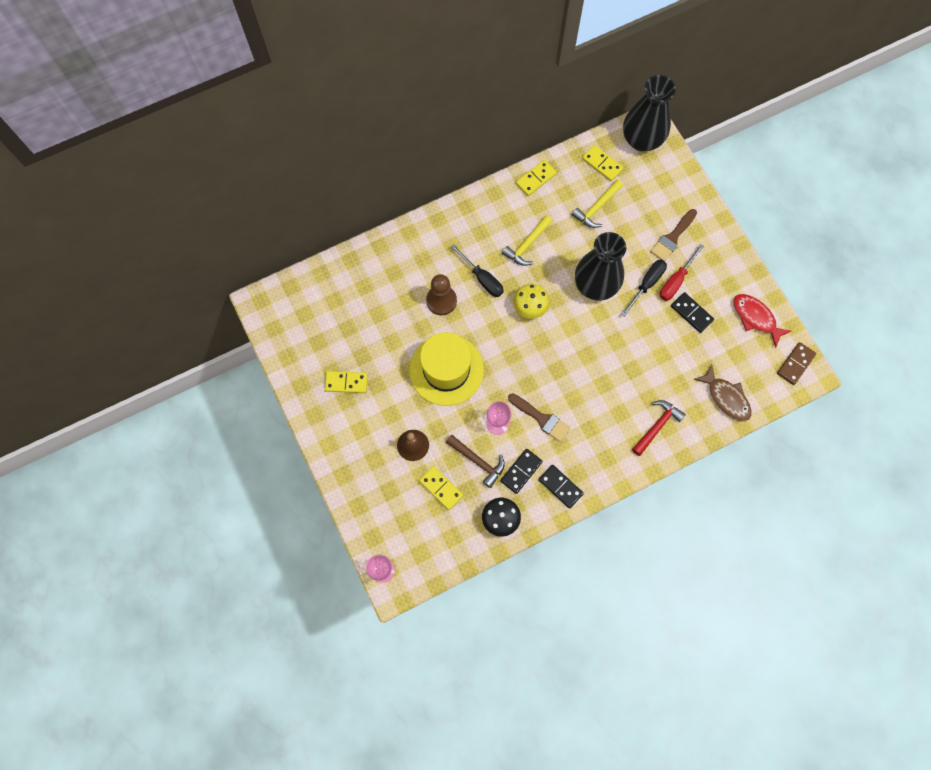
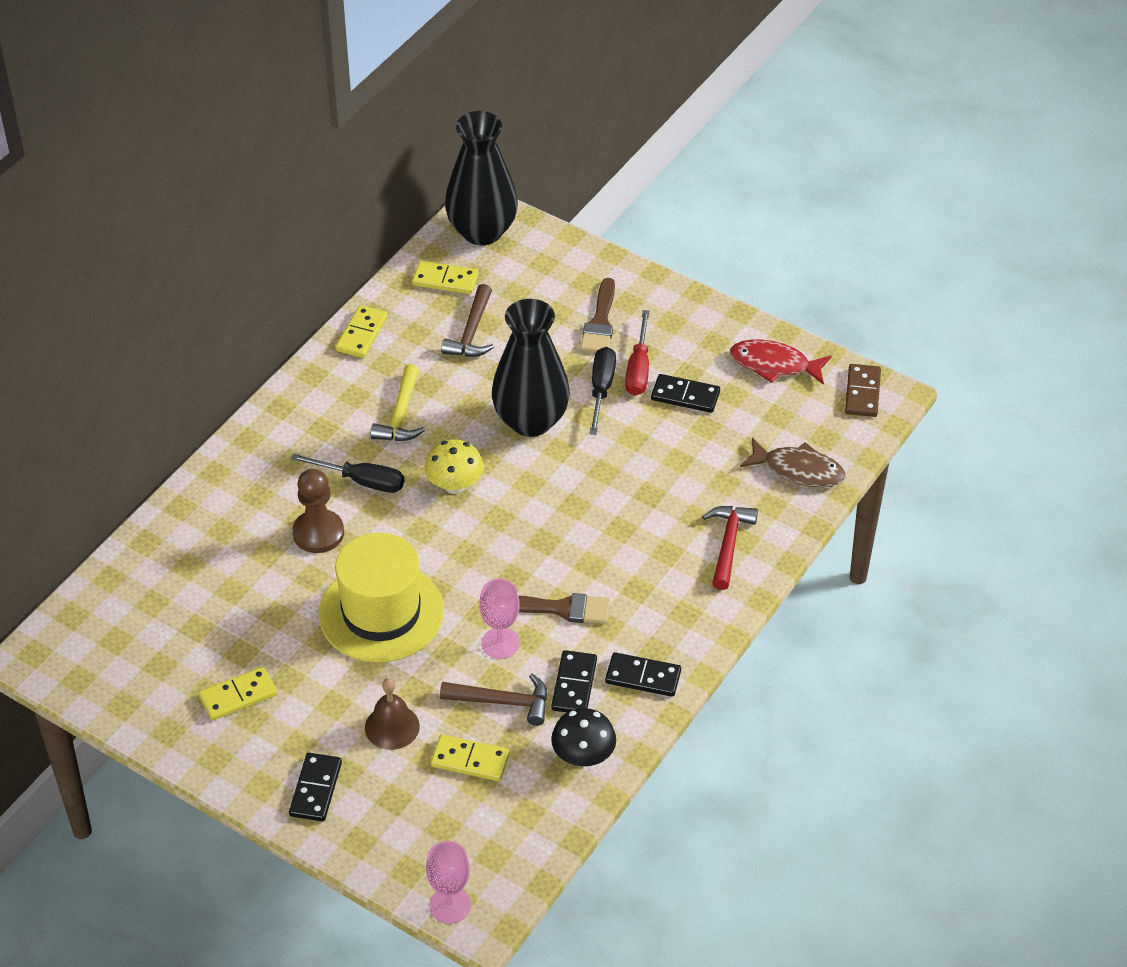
camera: 30 degrees left, 25 degrees down
(354, 462) = (316, 789): none -> black domino
(596, 208) = (471, 332): yellow hammer -> brown hammer

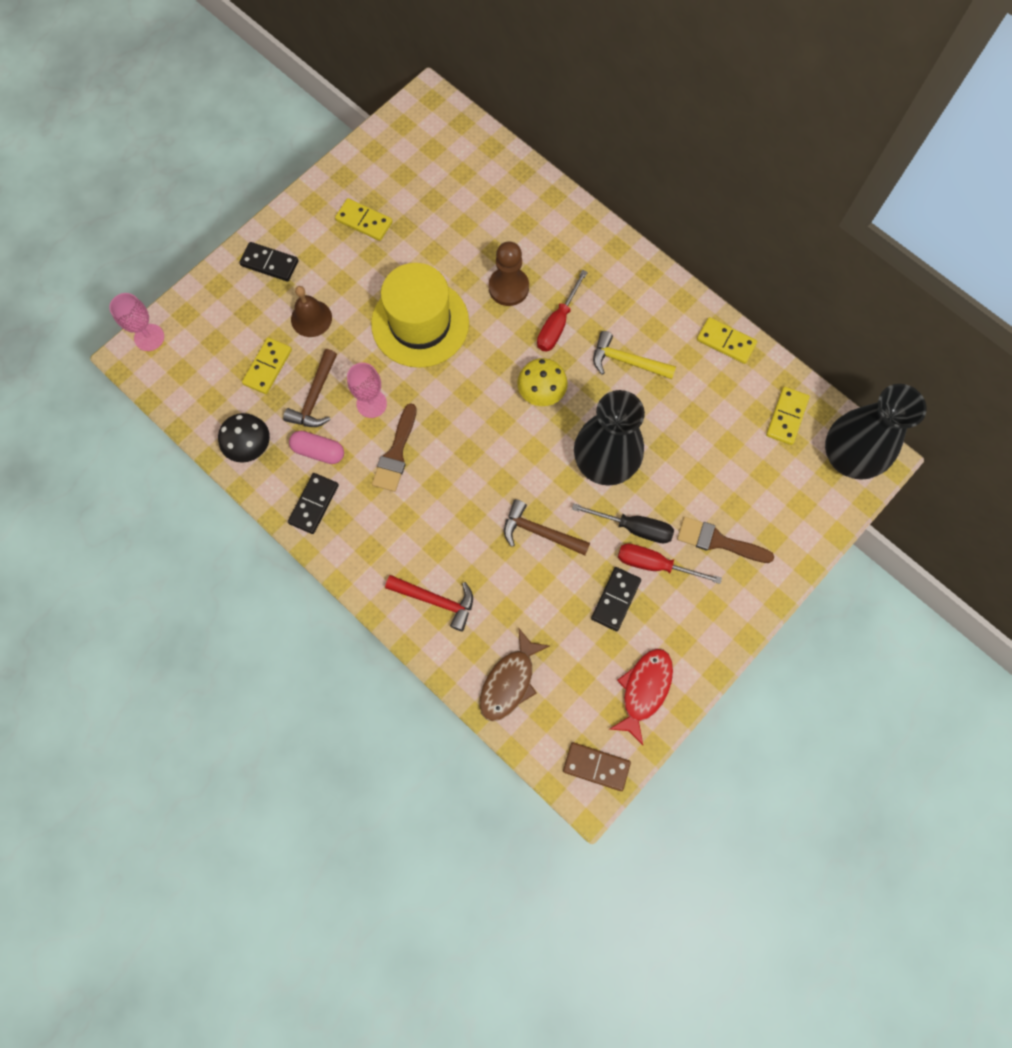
camera: 100 degrees right, 25 degrees up
(238, 696) = (364, 221): yellow domino -> yellow domino turned 45 degrees counterclockwise
(362, 481) = (557, 324): black screwdriver -> red screwdriver
(471, 332) = (718, 430): brown hammer -> brown hammer (540, 532)
(574, 685) = (318, 451): black domino -> pink capsule

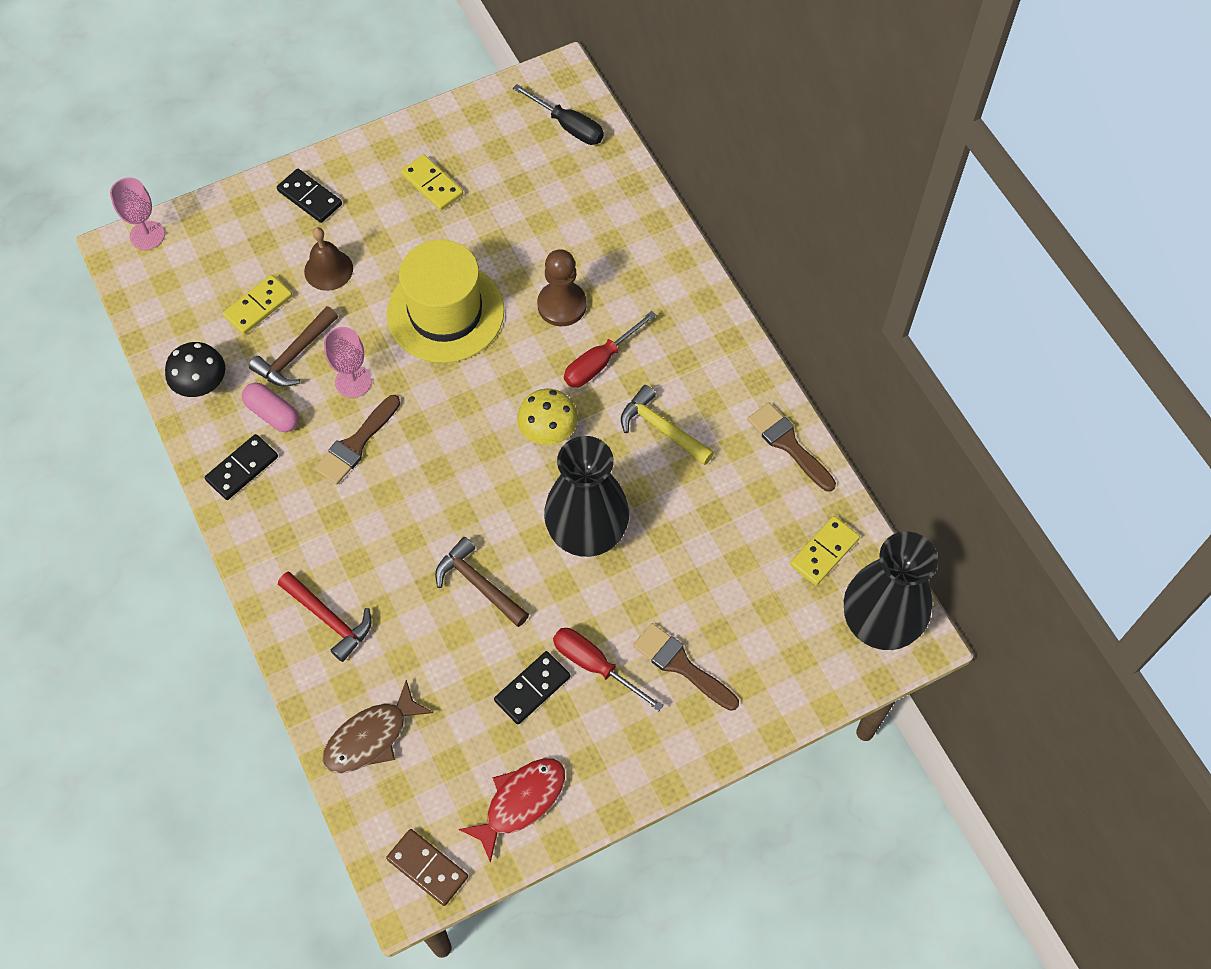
camera: 20 degrees right, 10 degrees down
(633, 527) = (588, 616): black screwdriver -> black screwdriver (568, 126)
(726, 342) = (788, 444): yellow domino -> brown brush

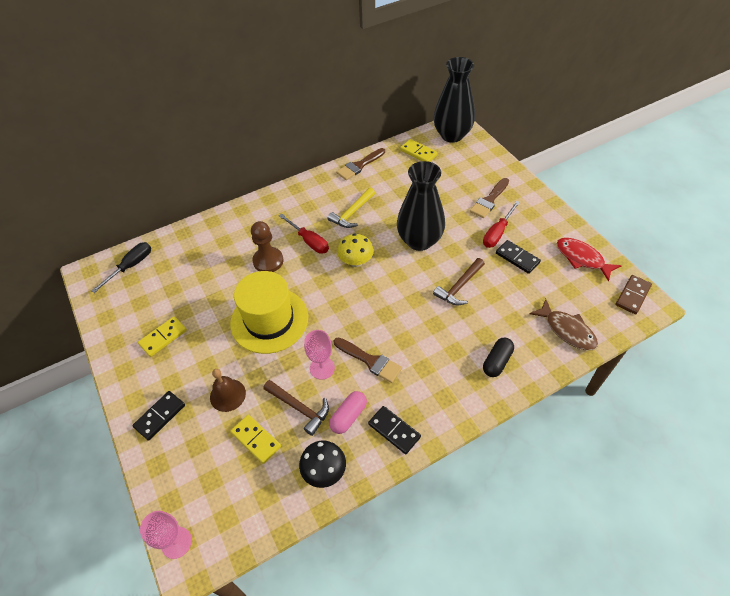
camera: 90 degrees left, 10 degrees down
(329, 619) = (497, 361): red hammer -> black capsule

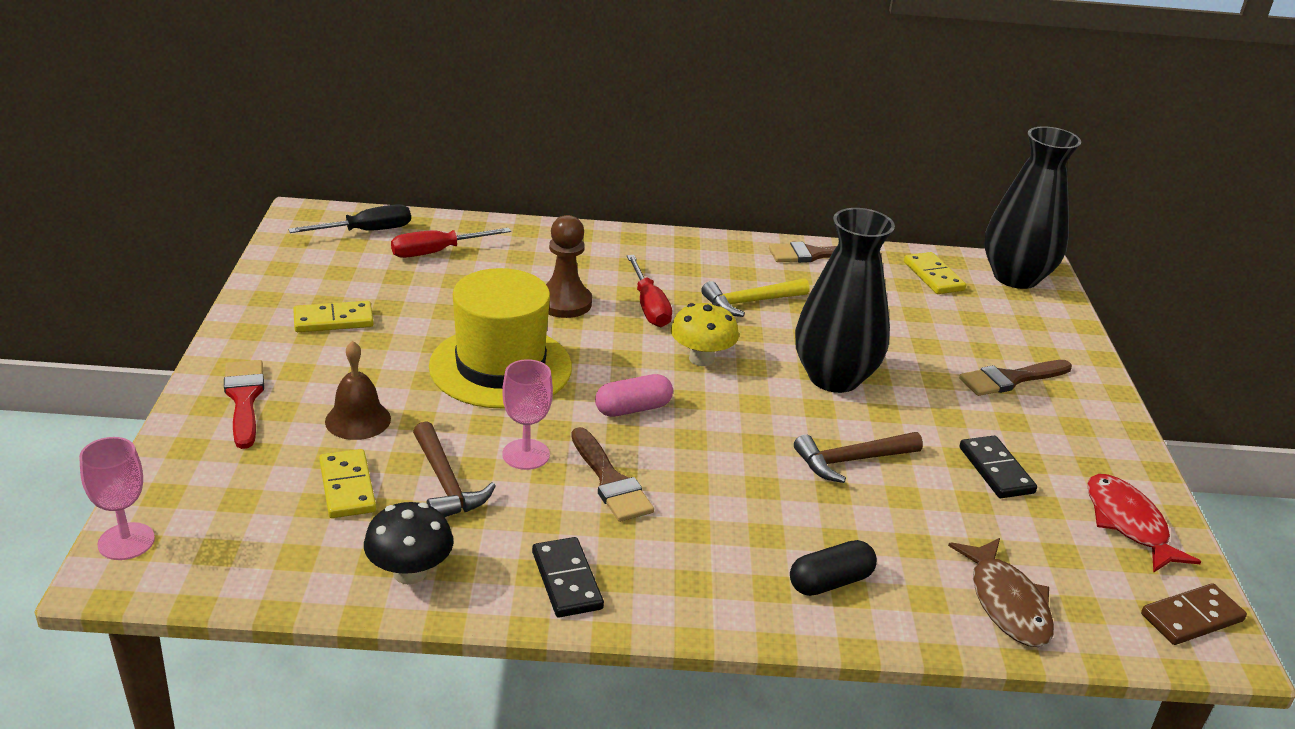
camera: 25 degrees right, 20 degrees down
(160, 416) = (244, 399): black domino -> red brush
(348, 416) = (511, 528): pink capsule -> pink capsule (633, 409)
(497, 233) = (987, 424): red screwdriver -> red screwdriver (437, 252)

